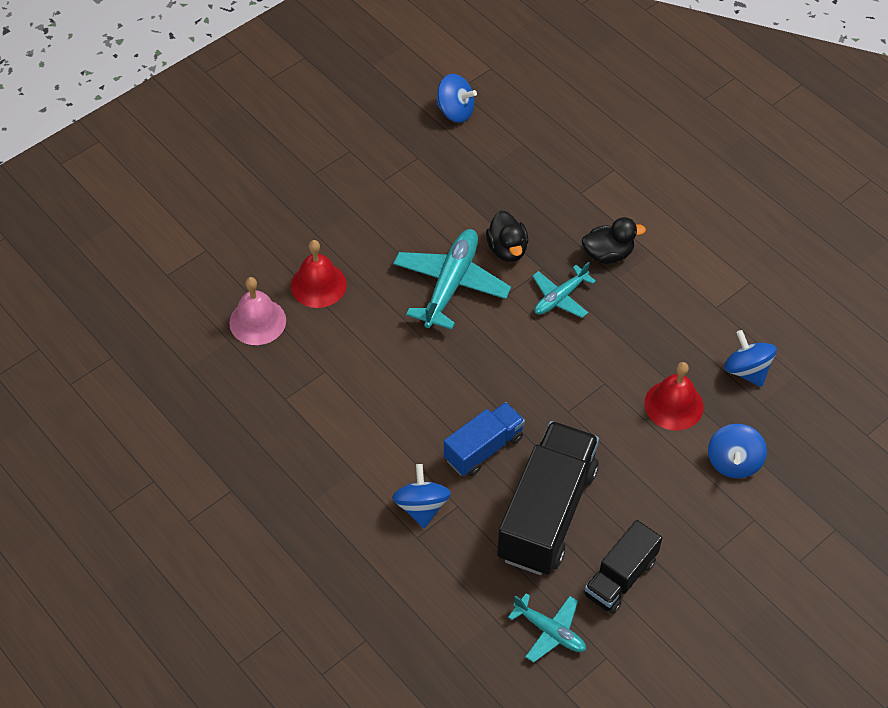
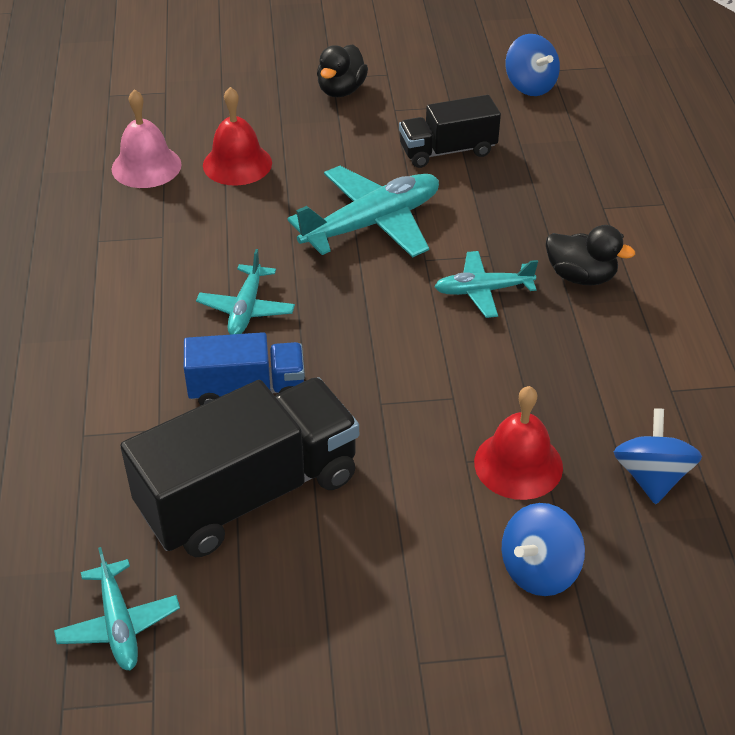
camera: 35 degrees right, 10 degrees down
(421, 507) = (120, 409): blue spinning top -> none
(431, 394) = (246, 309): none -> turquoise plane
(507, 249) = (466, 221): black duck -> black duck (341, 90)
(620, 578) = (263, 617): black truck -> black truck (447, 151)

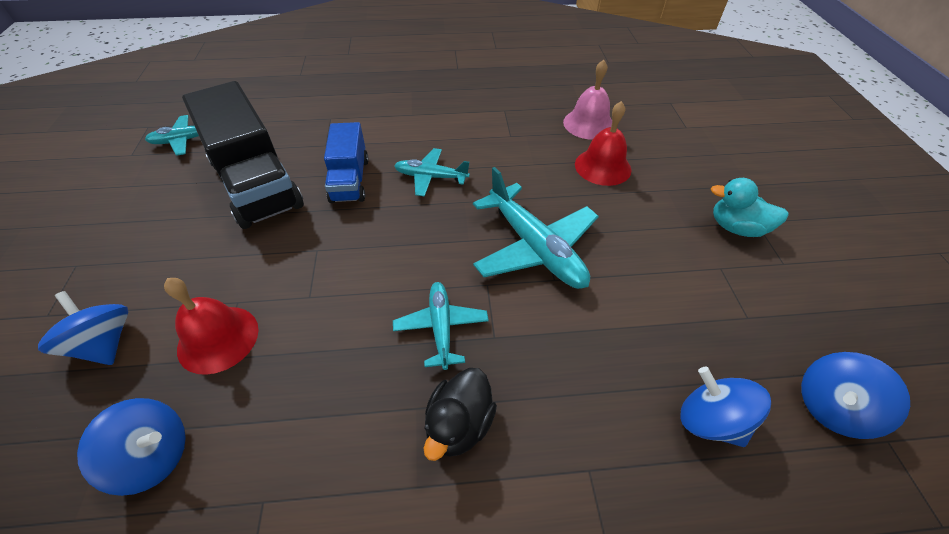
camera: 90 degrees right, 5 degrees up
(341, 90) = (736, 228): black duck -> turquoise duck
(447, 151) = (662, 310): black truck -> none
(551, 143) = (710, 420): none -> blue spinning top

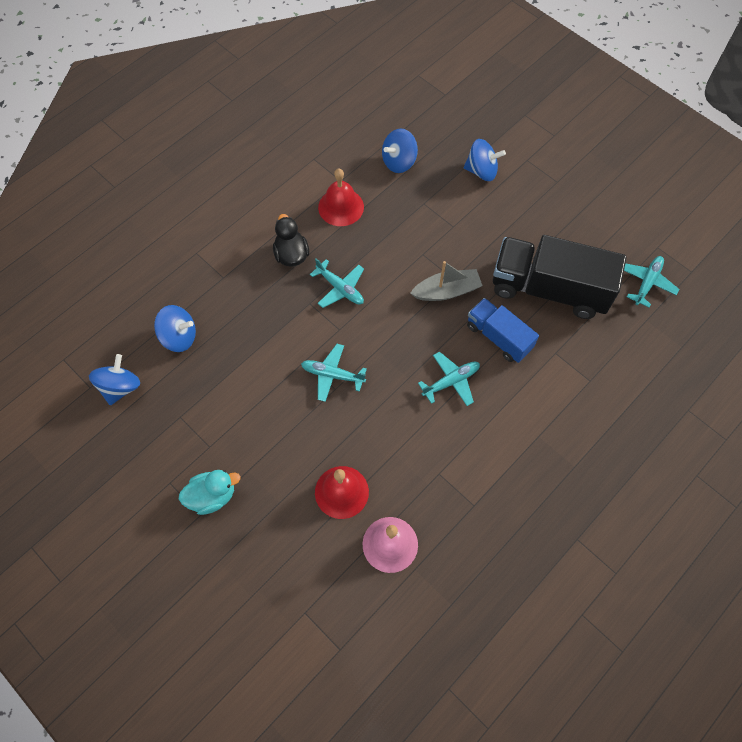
camera: 140 degrees right, 15 degrees up
(218, 339) = (437, 208): red bell -> red bell (341, 207)
(338, 243) = (446, 291): none -> grey boat
(535, 248) = (332, 375): turquoise plane -> turquoise plane, size x0.58

